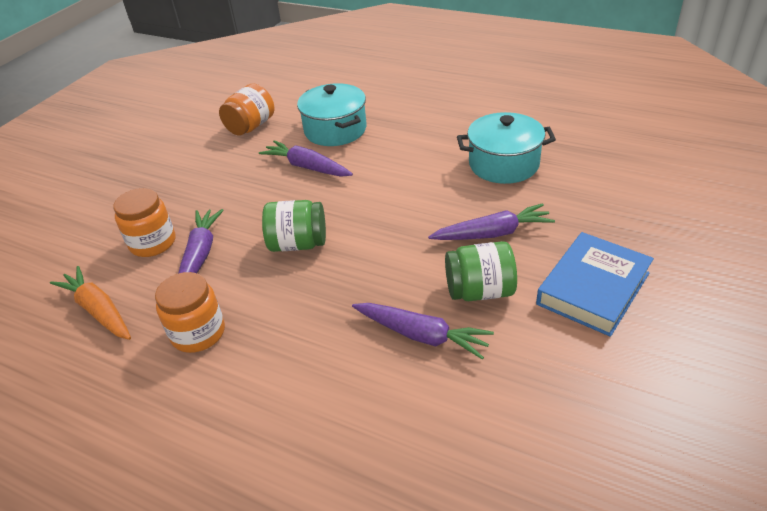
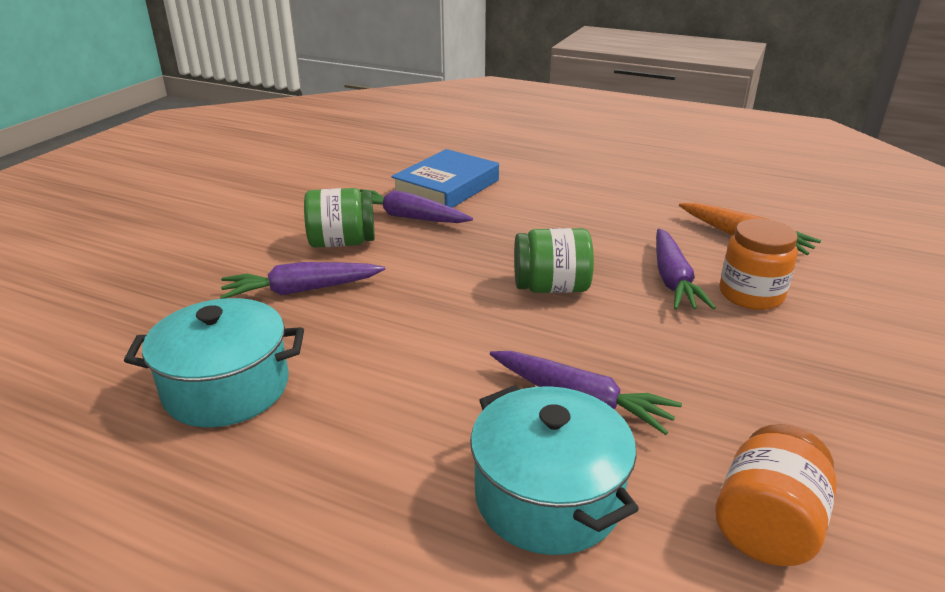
camera: 175 degrees right, 10 degrees down
(198, 333) = (621, 222): orange jar -> none
(593, 288) = (227, 242): blue book -> blue book (446, 187)

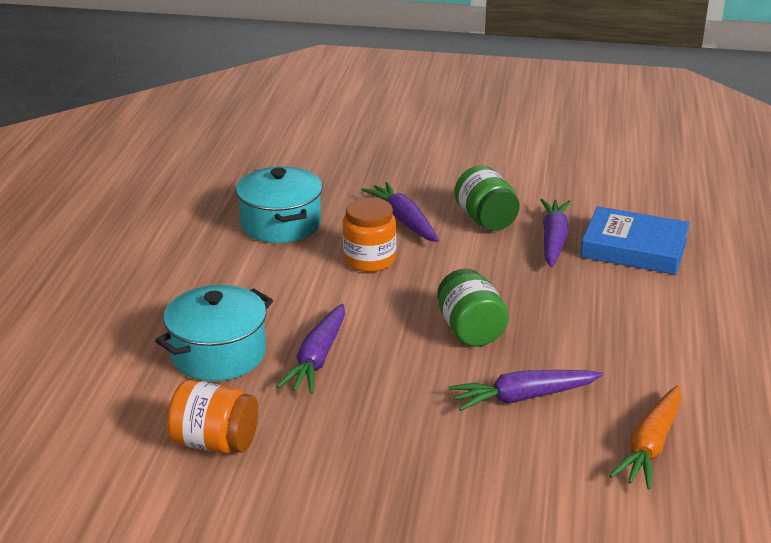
camera: 75 degrees right, 0 degrees up
(751, 295) = (521, 446): orange jar -> orange jar (369, 260)

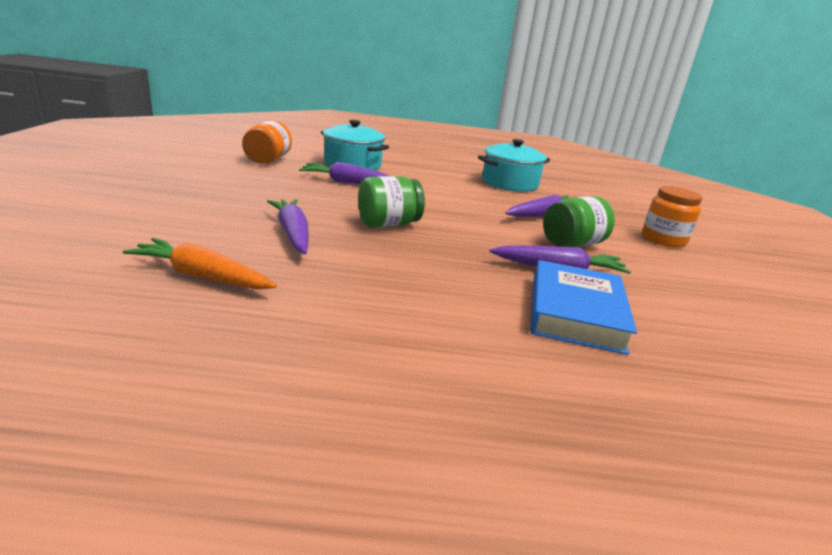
camera: 80 degrees right, 5 degrees down
(369, 260) = (477, 202): orange jar -> orange jar (663, 239)

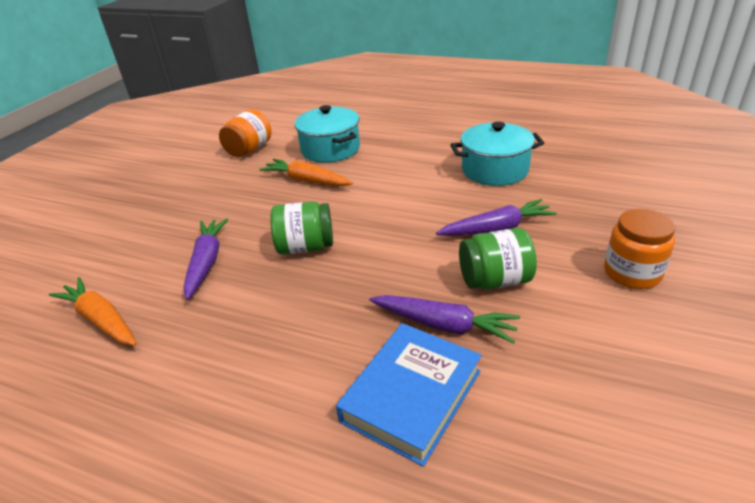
camera: 25 degrees right, 10 degrees up
(348, 182) = (307, 181): purple carrot -> orange carrot

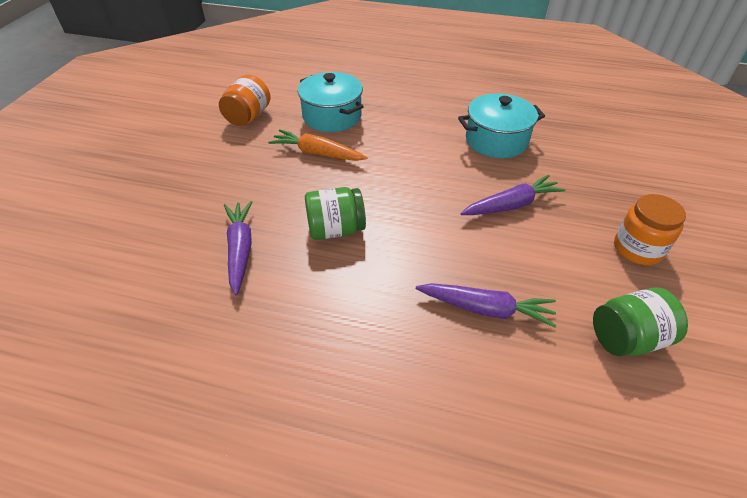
camera: 10 degrees left, 10 degrees up
(101, 320) = (149, 319): orange carrot -> none
(411, 396) = (473, 383): blue book -> none
(495, 280) = (521, 260): green jar -> green jar (627, 338)

